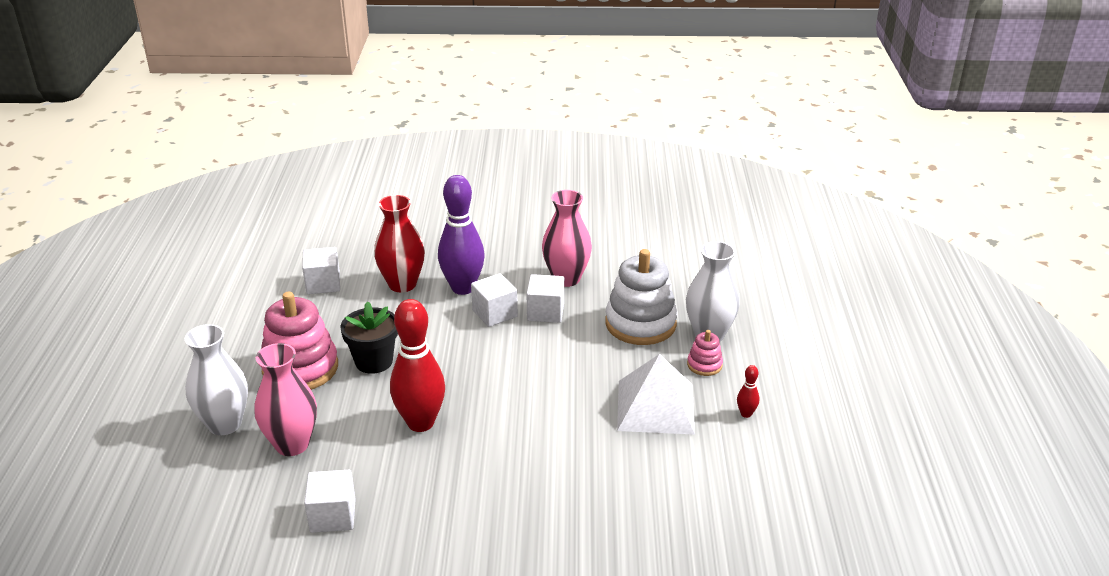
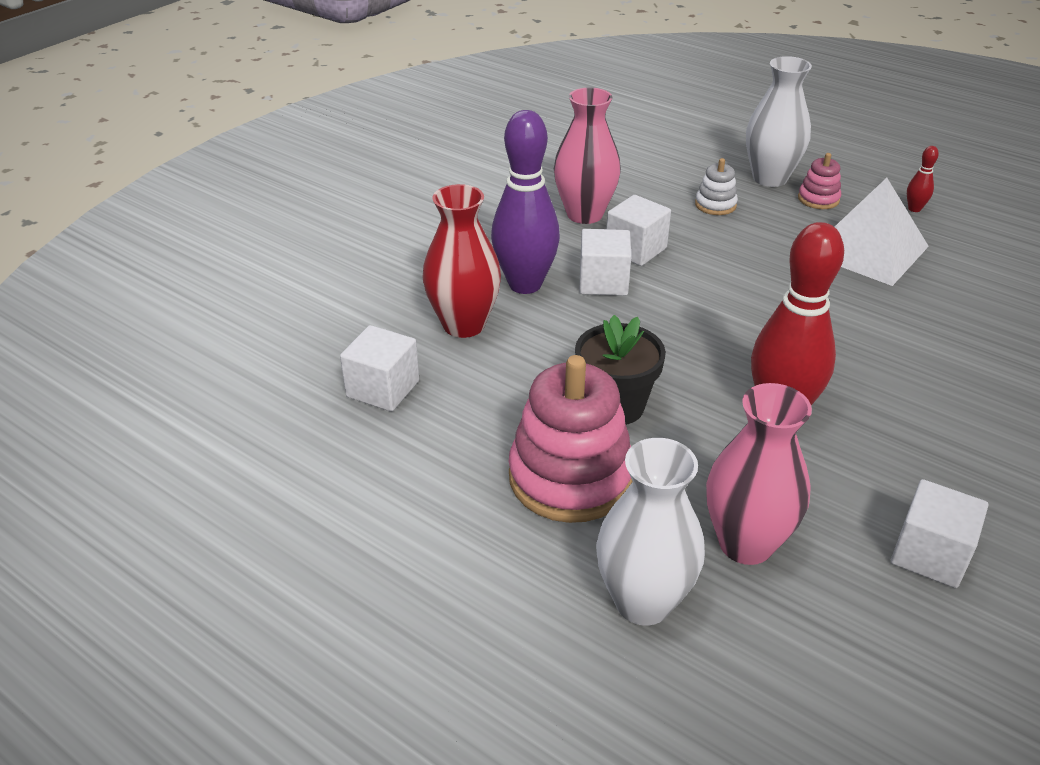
camera: 55 degrees left, 5 degrees up
(640, 324) = (715, 205): white stacking toy -> white stacking toy, size x0.47

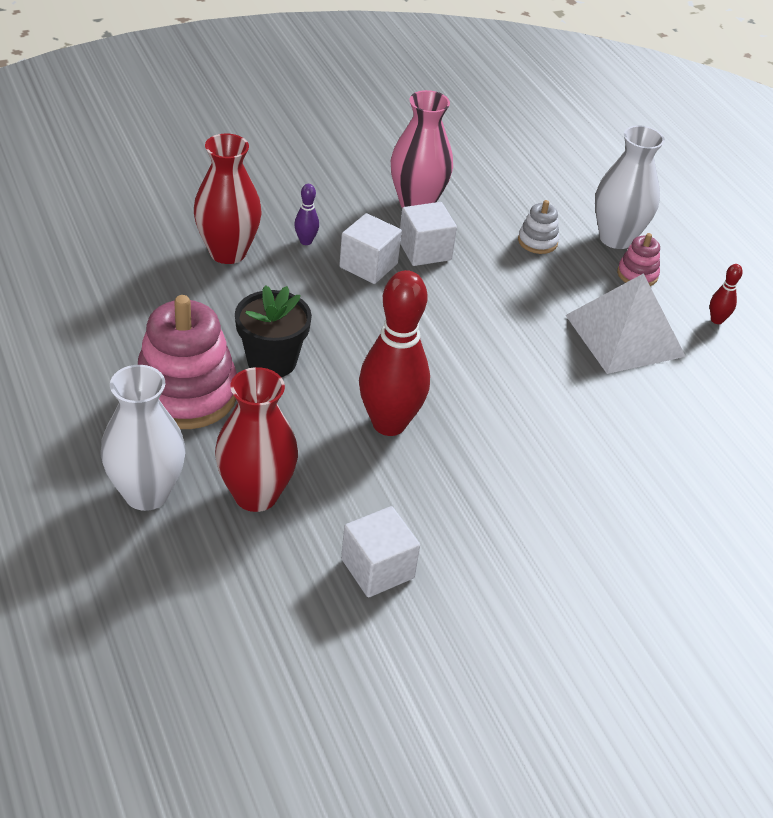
camera: 25 degrees right, 5 degrees up
(383, 389) = (124, 273): white cube -> none
(525, 284) = (306, 241): purple bowling pin -> purple bowling pin, size x0.41
(745, 543) = (256, 494): pink vase -> red vase

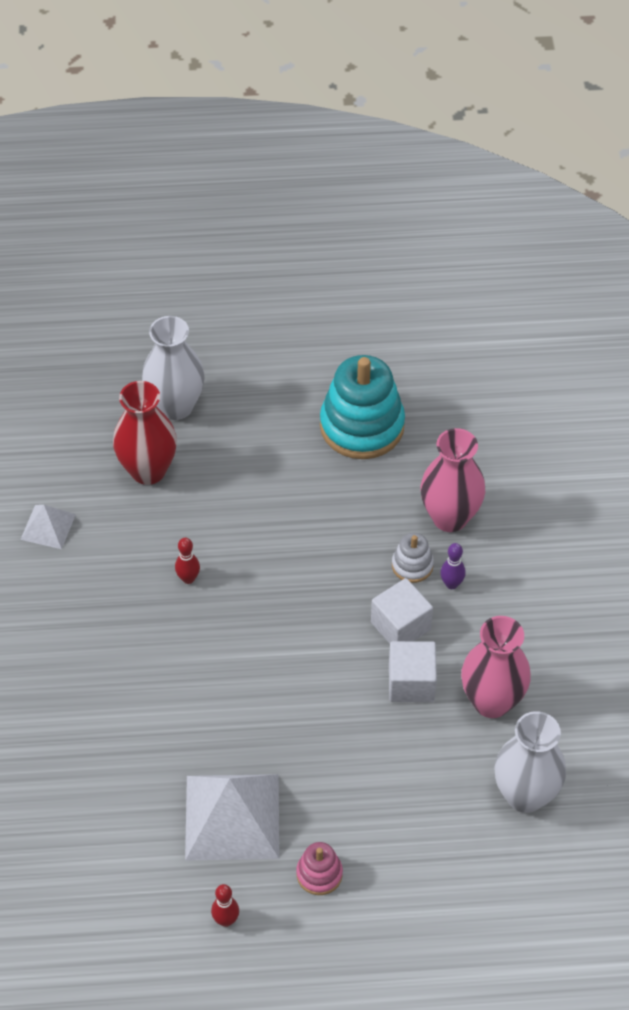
camera: 115 degrees right, 10 degrees up
(128, 330) = (362, 426): none -> turquoise stacking toy
(186, 393) = (272, 450): pink stacking toy -> none
(228, 252) = (450, 517): red vase -> pink vase
(272, 361) = (291, 516): black flower pot -> none
(377, 568) = (48, 526): white cube -> white pyramid
(389, 423) = (188, 578): red bowling pin -> red bowling pin, size x0.41
(537, 241) = (399, 796): white stacking toy -> white stacking toy (412, 565)
(616, 238) = (385, 881): white vase -> white vase (525, 795)

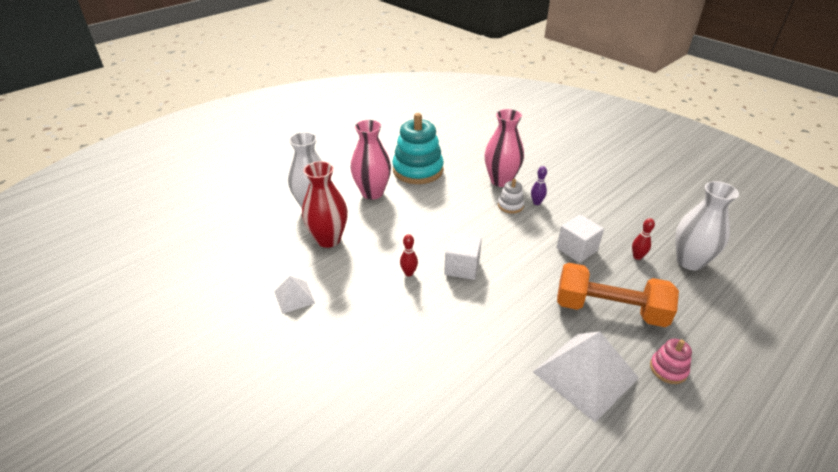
camera: 40 degrees left, 15 degrees down
(226, 920) = (664, 439): red bowling pin -> red bowling pin (637, 257)
(347, 776) = (609, 309): none -> orange dumbbell
(400, 626) = (539, 230): white cube -> white cube (462, 267)
(491, 701) = (619, 235): pink vase -> pink vase (372, 193)

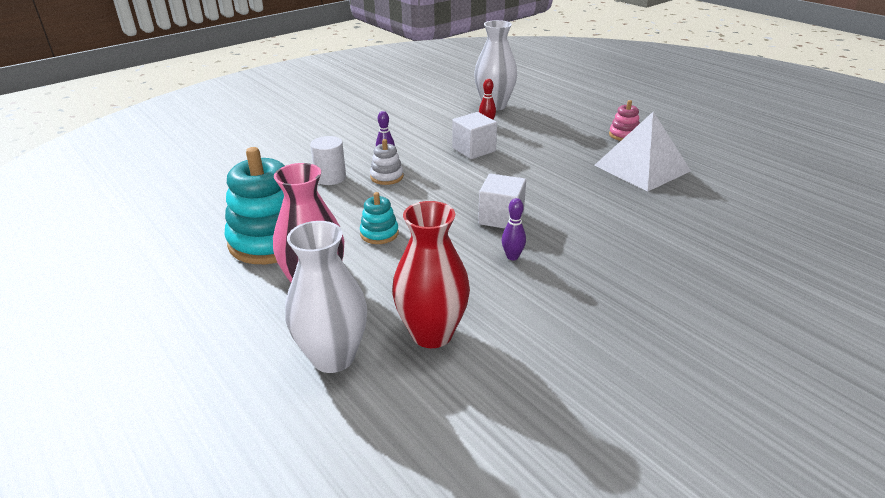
camera: 85 degrees left, 5 degrees down
(294, 297) = (569, 365): white pyramid -> none
(409, 273) = (512, 257): red bowling pin -> purple bowling pin
(431, 210) = (379, 233): none -> turquoise stacking toy
(501, 181) = (330, 178): pink vase -> white cylinder
(609, 309) = (560, 147): orange dumbbell -> none

